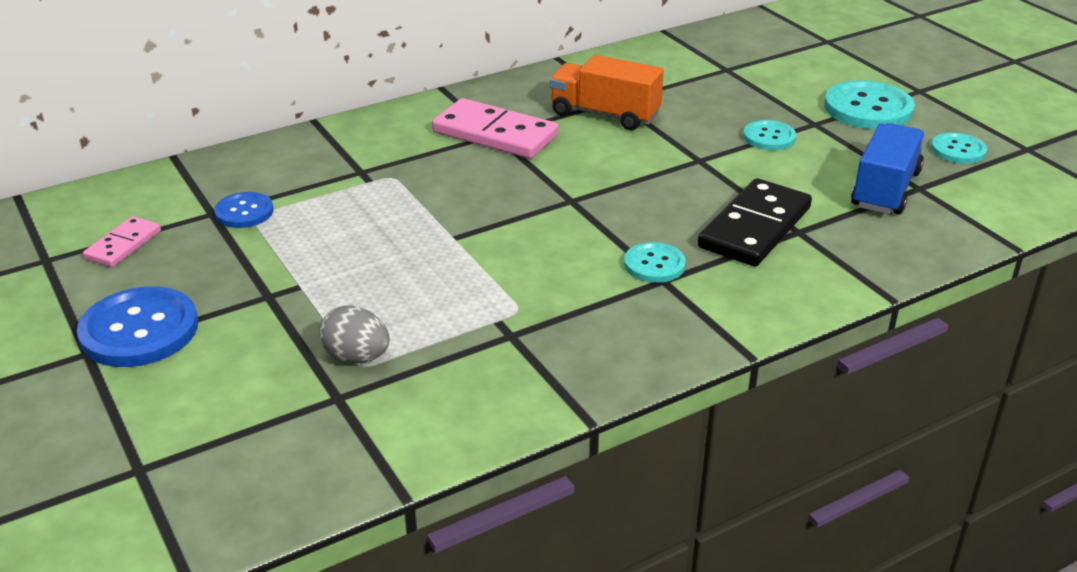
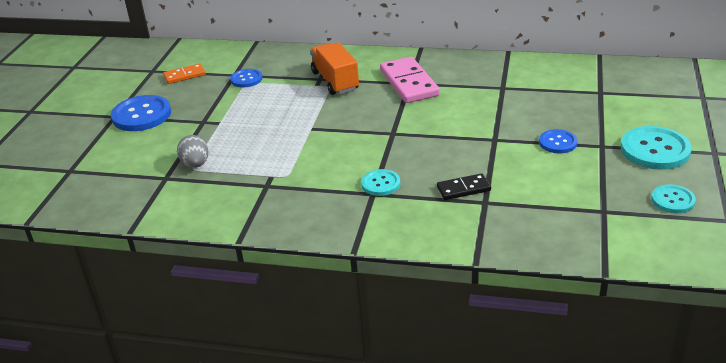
camera: 45 degrees right, 0 degrees up
(123, 245) = (184, 75): pink domino -> orange domino
(604, 114) = (482, 93): orange truck -> orange truck (335, 81)
(754, 227) = (463, 189): black domino -> black domino, size x0.55
(769, 137) = (557, 142): turquoise button -> blue button
(885, 189) = (578, 202): blue truck -> none

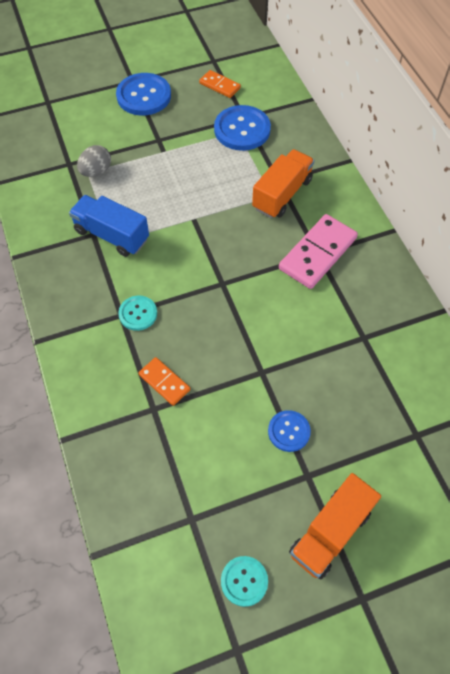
camera: 55 degrees right, 25 degrees up
(246, 79) = (242, 129): blue button -> blue button, size x1.74
(280, 175) = (112, 235): none -> blue truck
(463, 189) = (164, 382): black domino -> orange domino
(655, 150) = (330, 532): turquoise button -> orange truck

